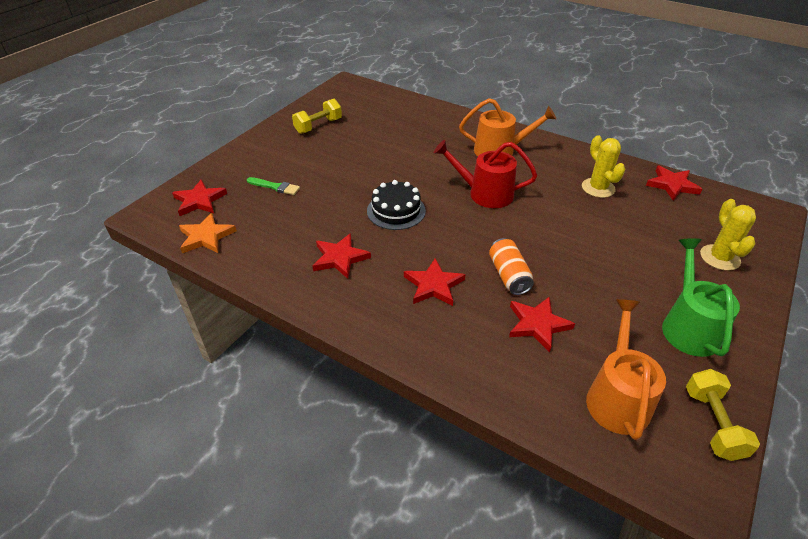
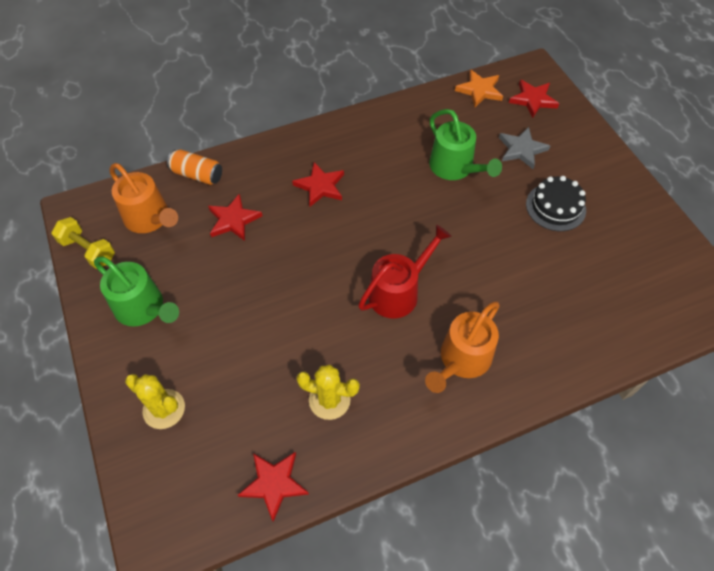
camera: 125 degrees right, 15 degrees up
(275, 187) = (521, 149): green brush -> grey star
(318, 126) = (620, 224): yellow dumbbell -> none
(330, 213) = (455, 168): none -> green watering can
(340, 258) = (394, 150): red star -> none
(396, 211) = (425, 211): black cake -> black cake (555, 207)
(508, 275) = (289, 236): orange can -> orange can (197, 175)

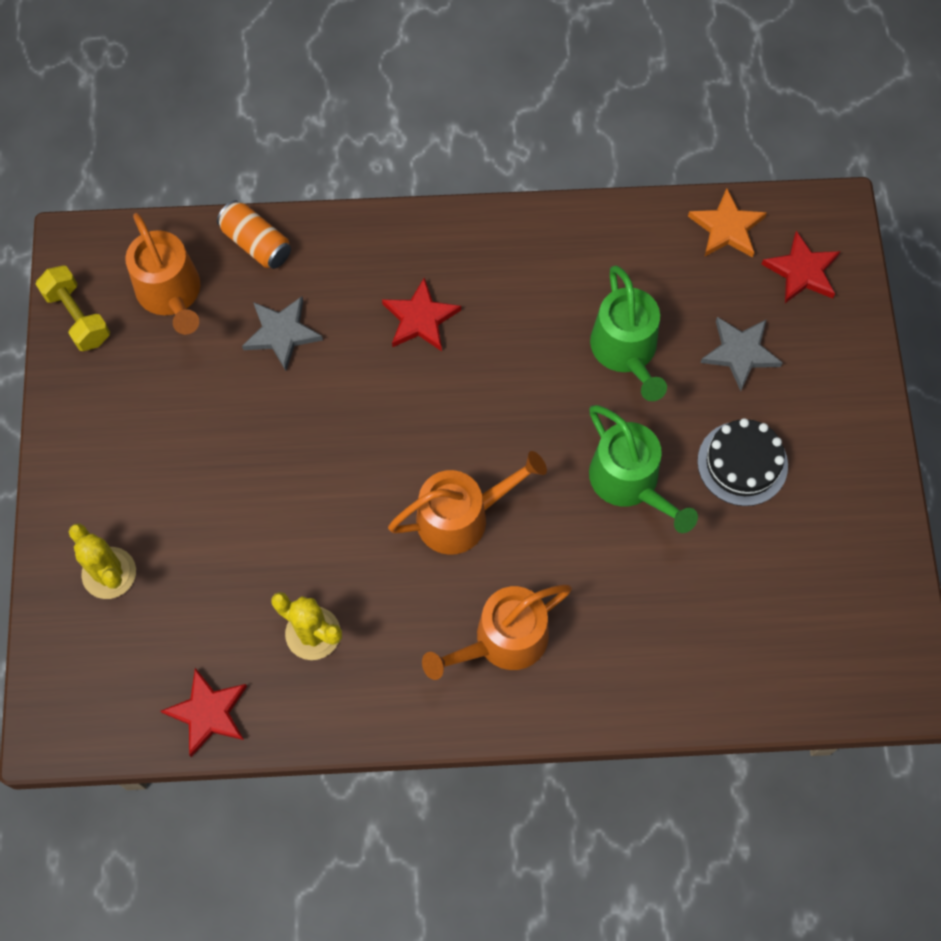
camera: 20 degrees right, 10 degrees up
(143, 308) = (124, 427): green watering can -> green watering can (629, 482)
(233, 220) = (281, 333): red star -> grey star
(398, 292) = (461, 517): red watering can -> orange watering can

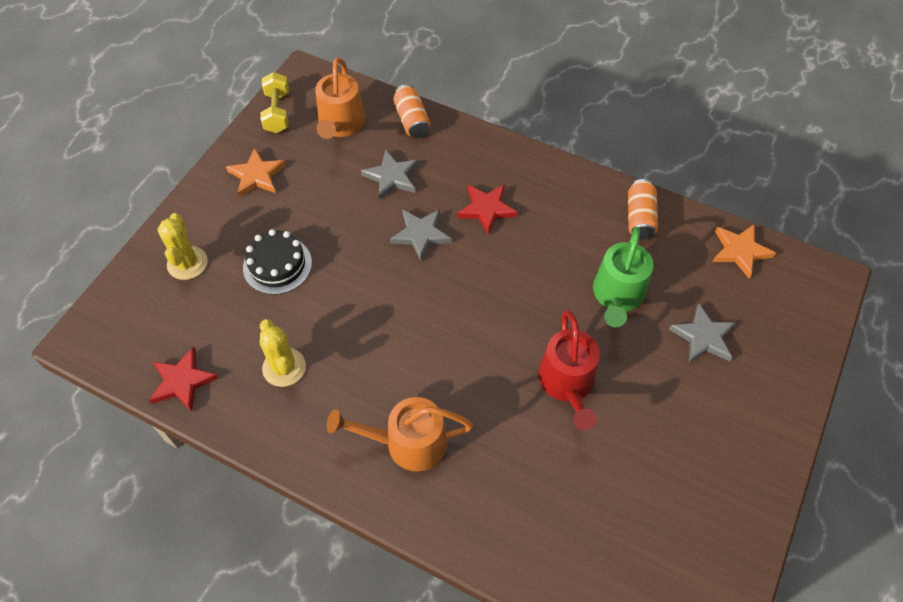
camera: 30 degrees right, 10 degrees down
(113, 416) = (257, 175): none -> orange star
(364, 391) = (421, 235): none -> grey star
(461, 517) = (433, 345): orange watering can -> none
(598, 241) = (639, 217): none -> orange can
(629, 482) = (567, 383): green watering can -> red watering can
(742, 463) = (661, 413): black cake -> black cake (277, 265)
(802, 271) = (783, 305): red star -> none

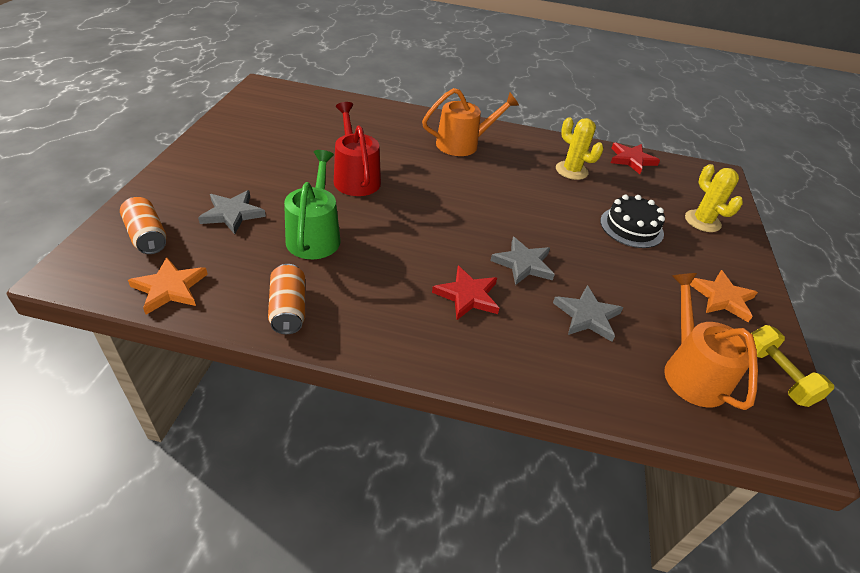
camera: 160 degrees right, 15 degrees down
(412, 120) = (611, 394): orange can -> orange can (147, 236)

